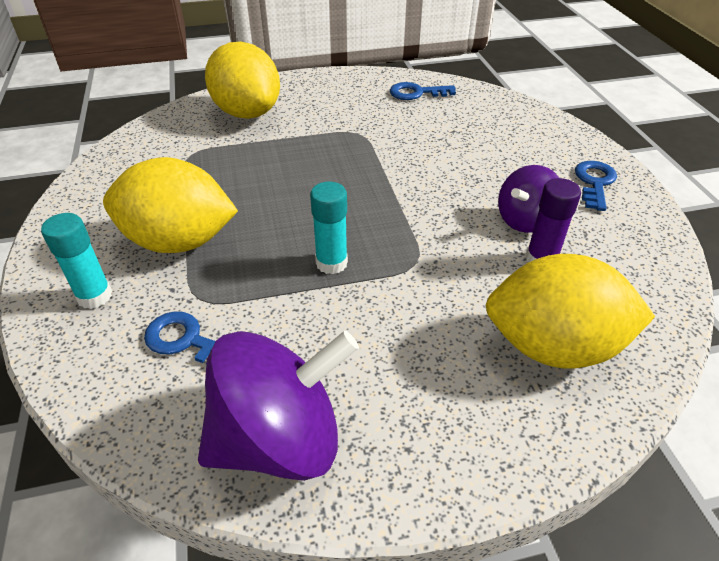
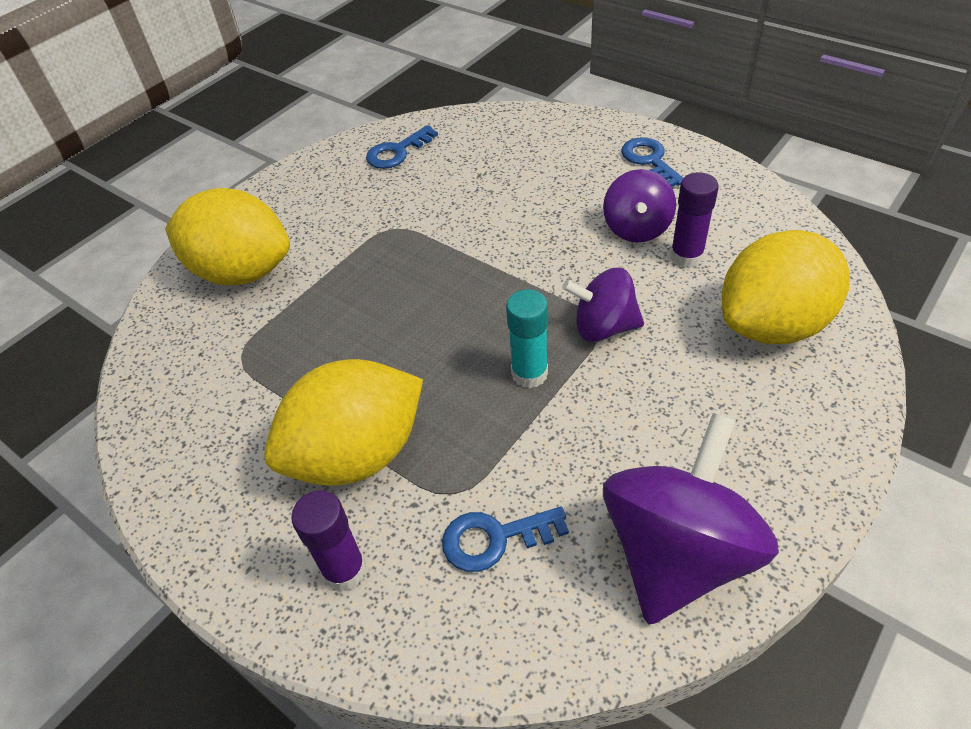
camera: 35 degrees left, 5 degrees up
(94, 296) = (344, 570): turquoise glue stick -> purple glue stick
(417, 267) = (603, 327): none -> purple spinning top

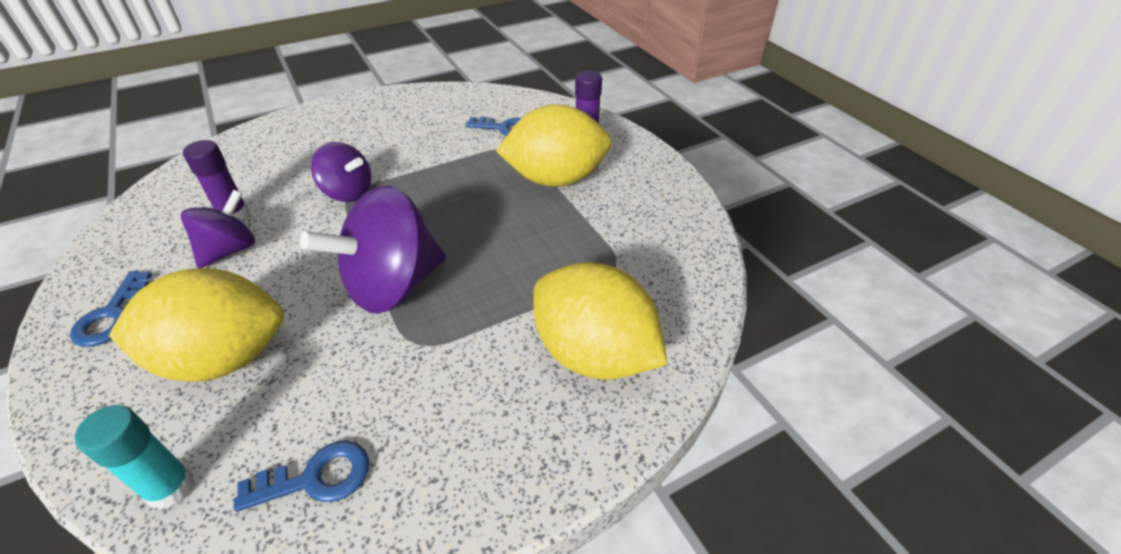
camera: 160 degrees left, 5 degrees down
(529, 374) = (421, 184): turquoise glue stick -> turquoise glue stick (170, 488)
(677, 553) = (431, 103): purple spinning top -> purple spinning top (392, 286)
(772, 324) = (257, 160): yellow lemon -> yellow lemon (223, 358)

